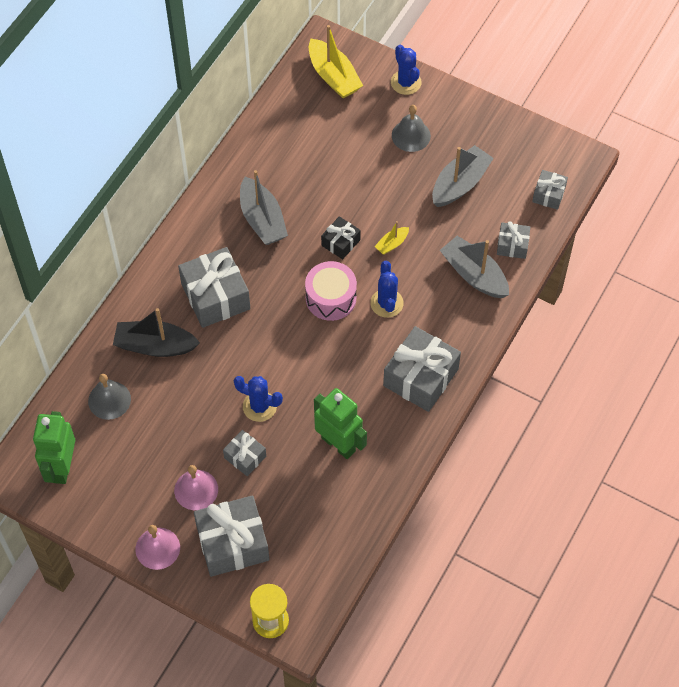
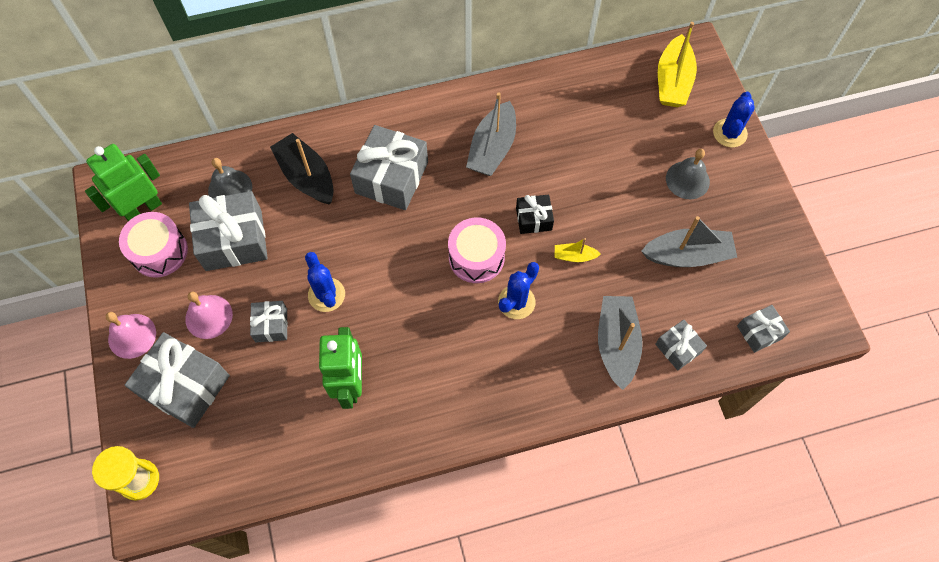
camera: 45 degrees right, 5 degrees up
(109, 482) = (159, 251): none -> pink drum
(421, 377) = (476, 391): grey gift -> grey gift (234, 240)

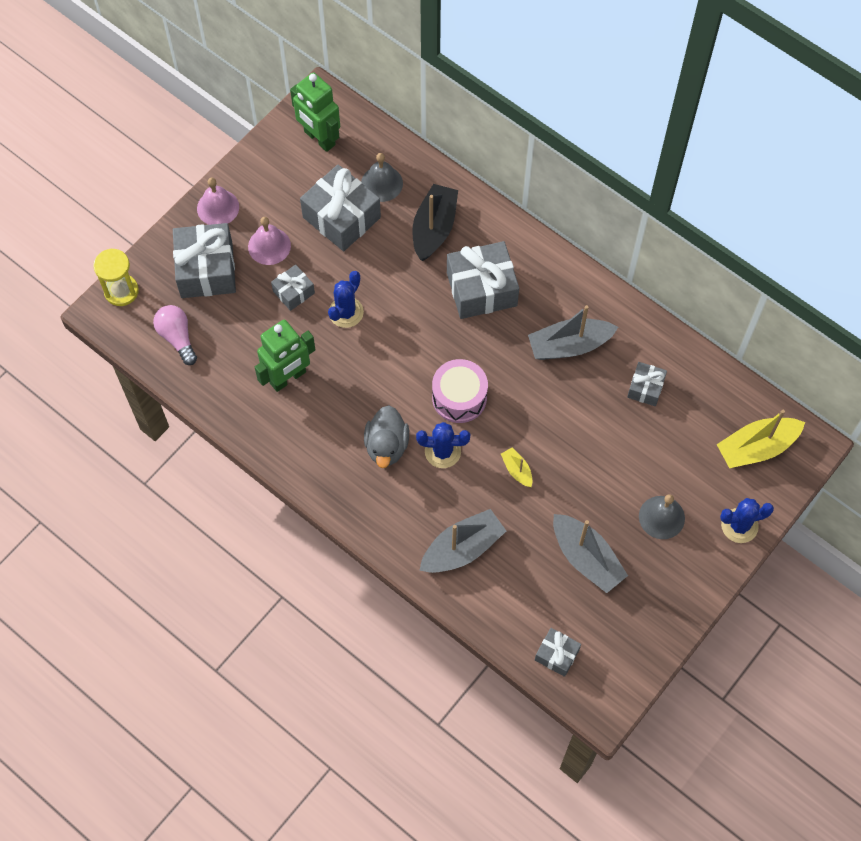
camera: 55 degrees right, 0 degrees up
(143, 209) = (319, 138): green robot -> green robot turned 150 degrees counterclockwise
(159, 251) = (294, 175): pink drum -> none
(231, 458) = (177, 338): none -> pink light bulb
(478, 343) = (386, 446): none -> grey duck
(533, 219) = (527, 418): black gift -> none
(678, 348) = (494, 598): grey gift -> grey gift (645, 388)

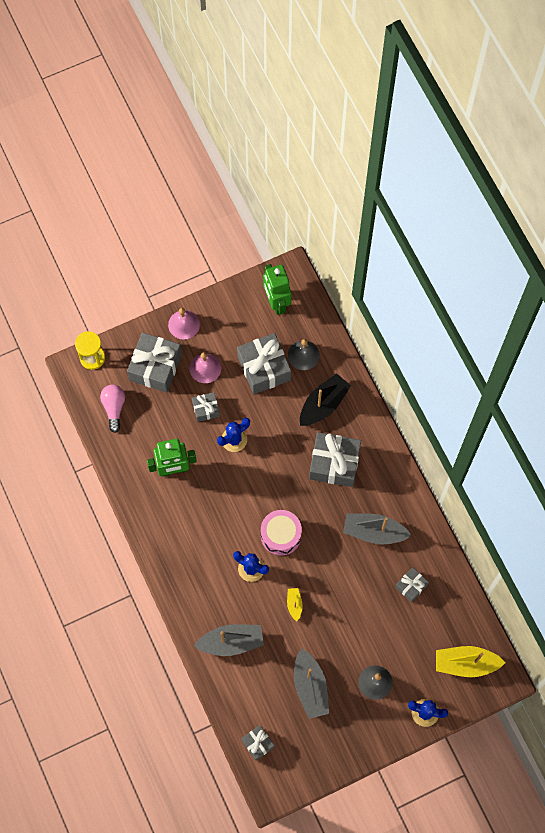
camera: 25 degrees right, 5 degrees up
(386, 446) = (216, 547): grey duck -> none

